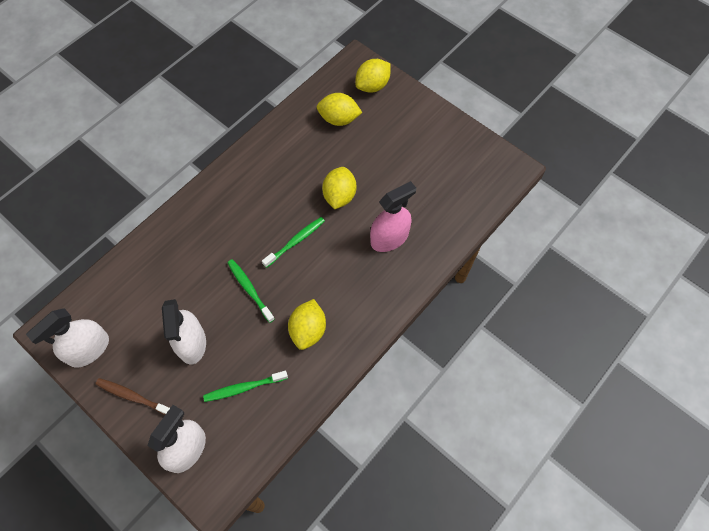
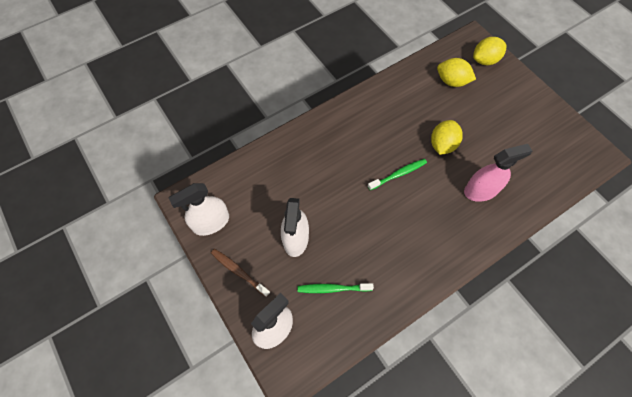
camera: 15 degrees right, 0 degrees up
(250, 289) = (352, 205): green toothbrush -> none
(308, 330) = (397, 253): yellow lemon -> none

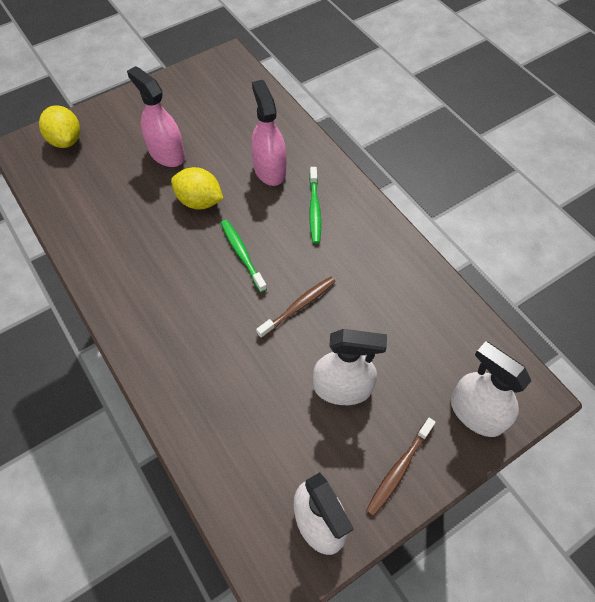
camera: 90 degrees left, 5 degrees down
(333, 288) = (411, 340): green toothbrush -> green toothbrush (314, 209)
(357, 211) = (298, 306): none -> brown toothbrush
(452, 81) = (95, 180): yellow lemon -> none
(484, 120) = (166, 153): none -> pink spray bottle

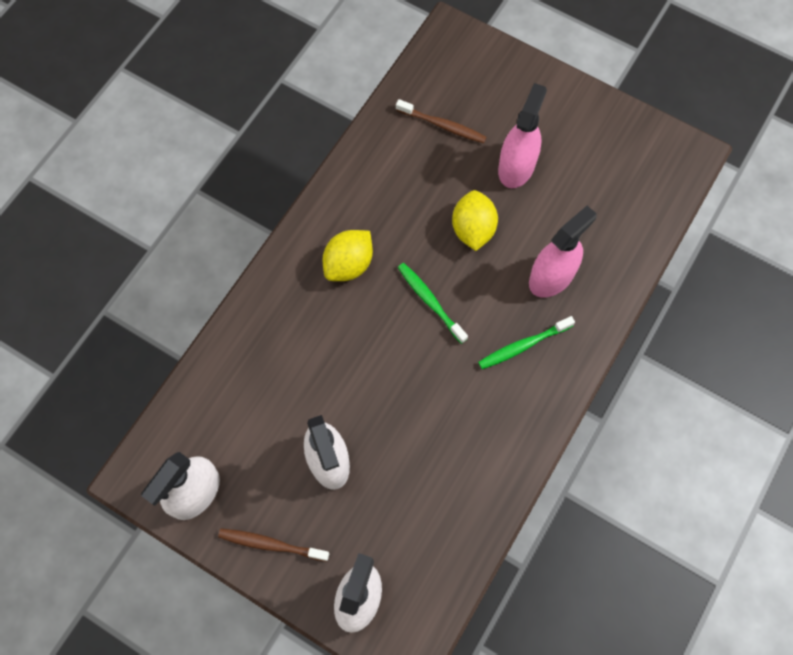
camera: 65 degrees right, 10 degrees up
(66, 140) = (480, 66): yellow lemon -> yellow lemon (349, 264)
(242, 254) = (430, 301): green toothbrush -> green toothbrush turned 75 degrees counterclockwise
(298, 306) = (397, 382): brown toothbrush -> brown toothbrush (443, 125)

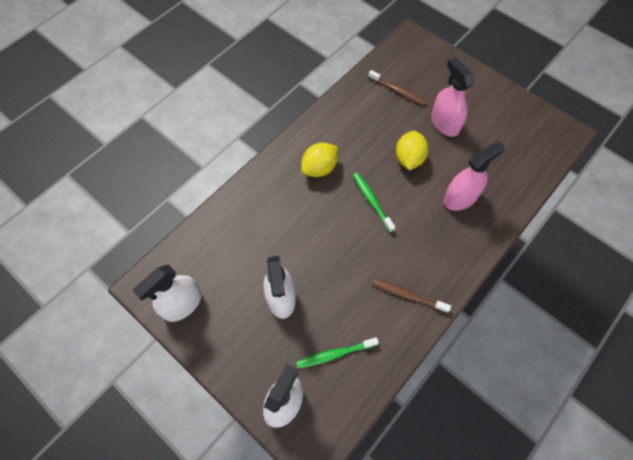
camera: 10 degrees right, 5 degrees down
(271, 544) = (228, 350): brown toothbrush -> brown toothbrush (407, 295)
(516, 166) = (444, 123): pink spray bottle -> pink spray bottle turned 60 degrees counterclockwise
(523, 345) = (434, 241): green toothbrush -> green toothbrush (335, 354)

